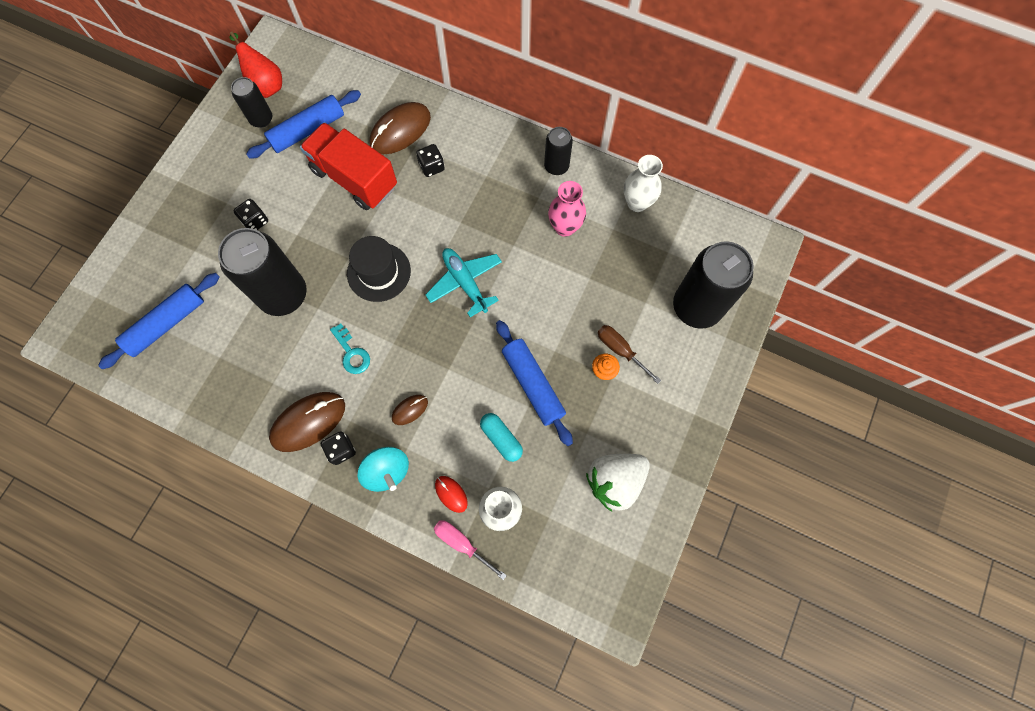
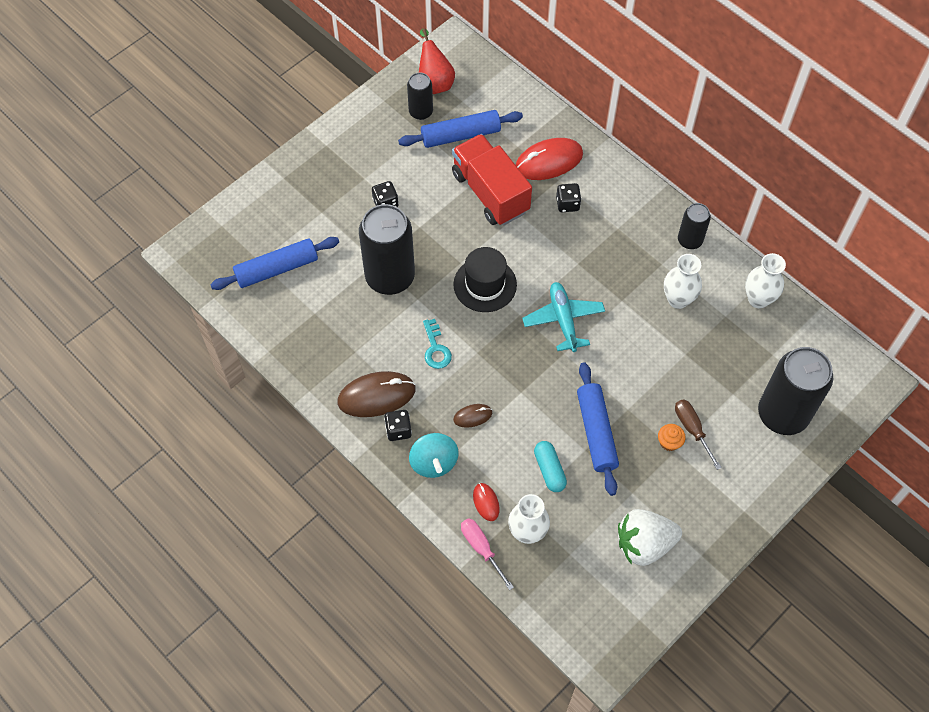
camera: 20 degrees right, 10 degrees down
(400, 131) = (549, 161): brown mouse -> red mouse
(565, 227) = (678, 299): pink vase -> white vase

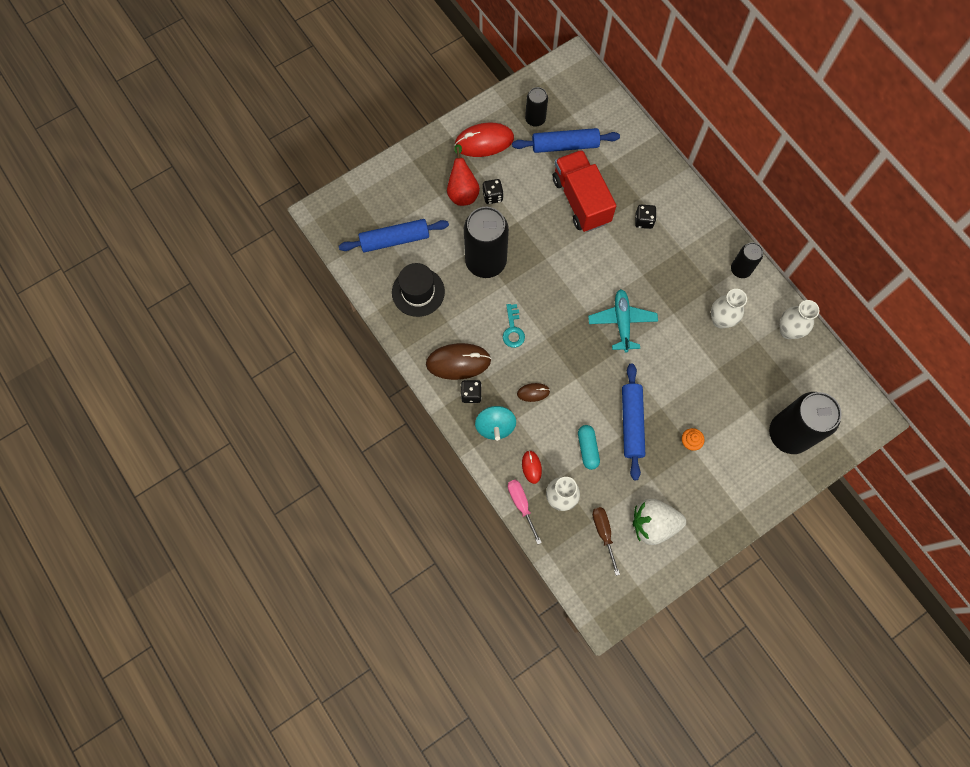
camera: 10 degrees right, 10 degrees up
(434, 82) = (551, 94): red pear -> red pear (462, 191)
(485, 284) = (562, 281): black hat -> black hat (418, 292)
(549, 161) = (635, 180): red mouse -> red mouse (484, 142)
(692, 429) = (711, 434): brown screwdriver -> brown screwdriver (603, 533)

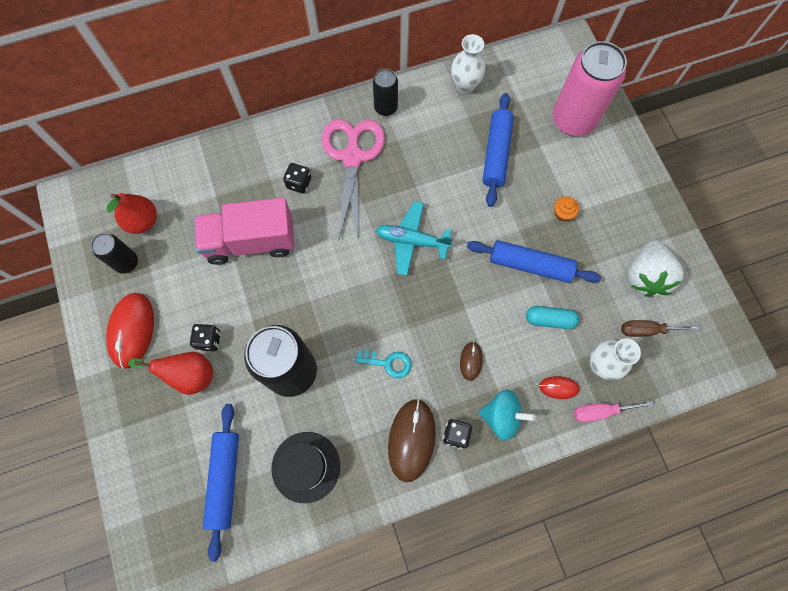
camera: 75 degrees left, 0 degrees up
(565, 145) = (174, 239): blue rolling pin -> blue rolling pin (496, 154)
(572, 118) = (143, 221): none -> red pear
(581, 200) = (251, 241): red truck -> pink truck
(682, 255) = (352, 157): none -> pink scissors
(720, 320) = (436, 143): white vase -> none
(789, 434) = (573, 120): black can -> pink can

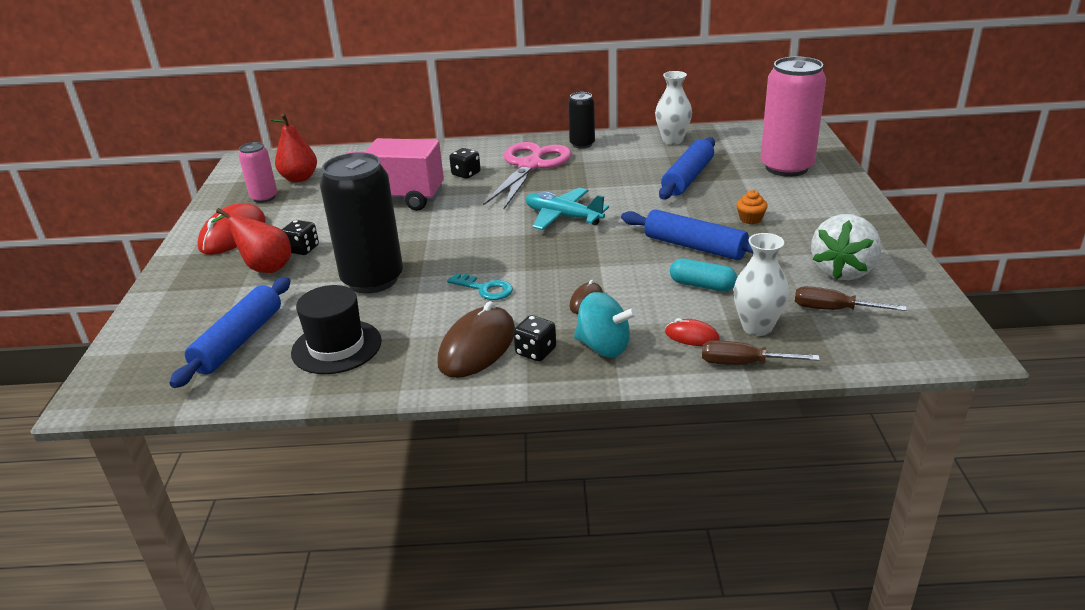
camera: 20 degrees right, 40 degrees down
(126, 262) = (264, 197): black can -> pink can
(601, 411) = (743, 363): pink screwdriver -> brown screwdriver

